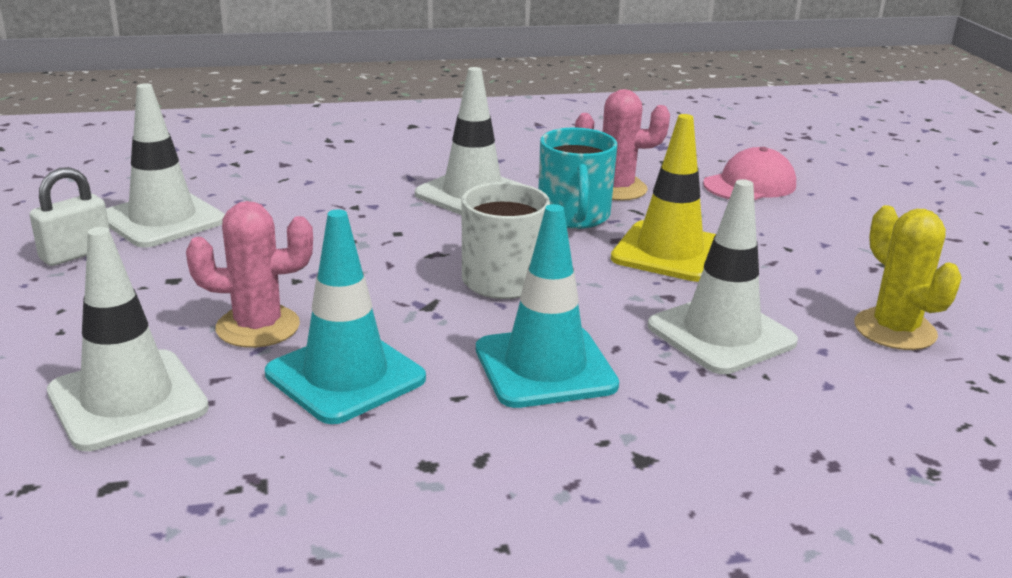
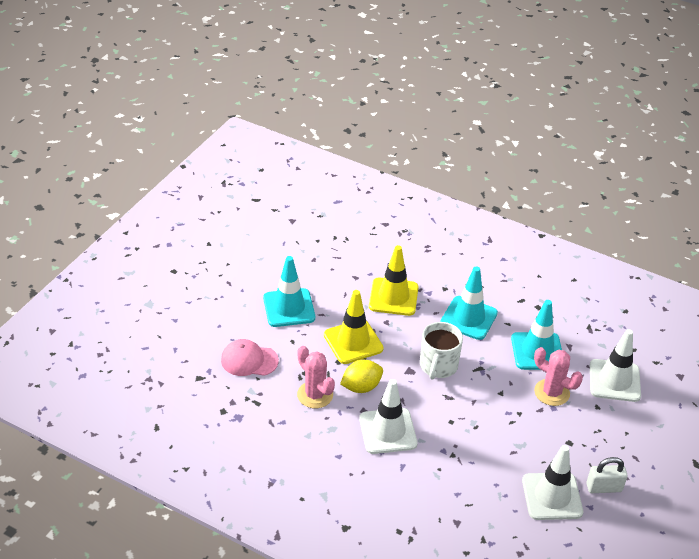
camera: 140 degrees left, 15 degrees up
(573, 216) = (361, 387): turquoise mug -> yellow lemon
(721, 334) = (393, 297): white traffic cone -> yellow traffic cone
(825, 248) = (289, 308): none -> turquoise traffic cone
(894, 330) = (333, 266): yellow cactus -> none

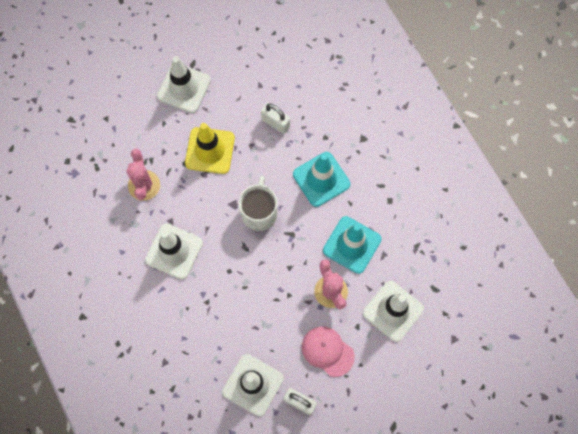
camera: 35 degrees right, 30 degrees up
(249, 360) = (118, 124): pink cap -> pink cap (327, 351)
(289, 308) = (184, 88): turquoise traffic cone -> white traffic cone
(361, 387) = (184, 198): yellow lemon -> none
(393, 297) = (275, 123): yellow traffic cone -> white padlock
(438, 366) = (259, 212): white mug -> white mug turned 135 degrees clockwise

